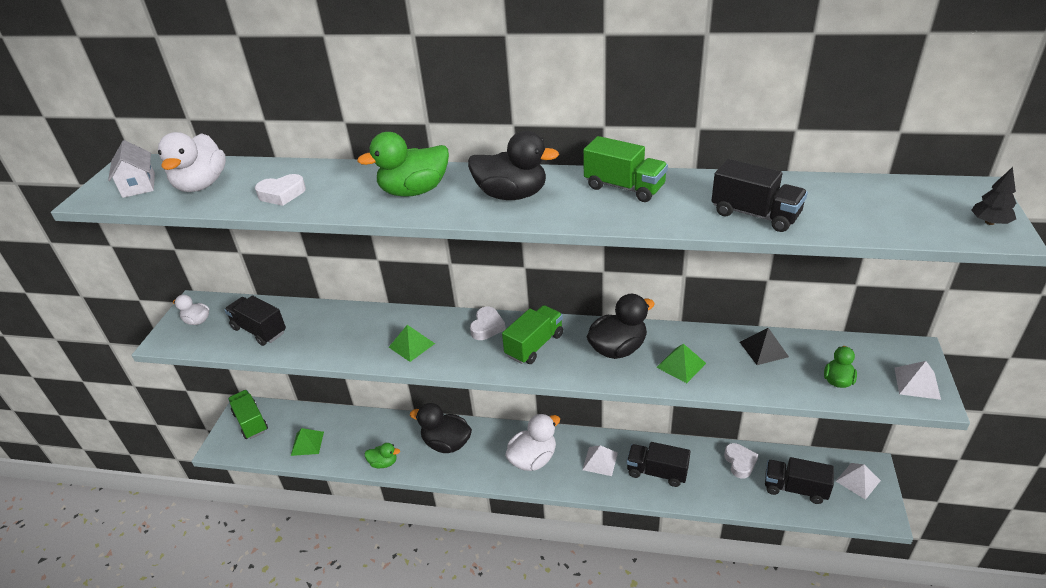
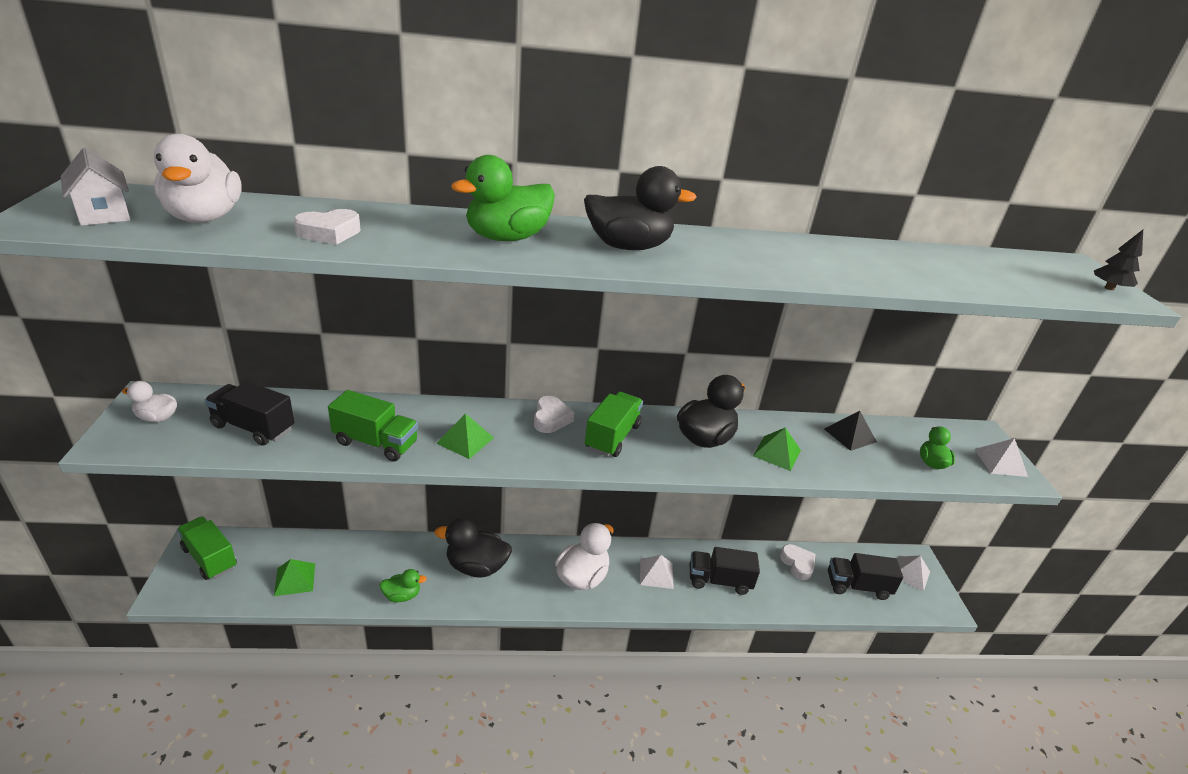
camera: 20 degrees left, 5 degrees down
(624, 187) = (748, 246): green truck -> green truck (376, 443)
(755, 215) = (898, 274): black truck -> none

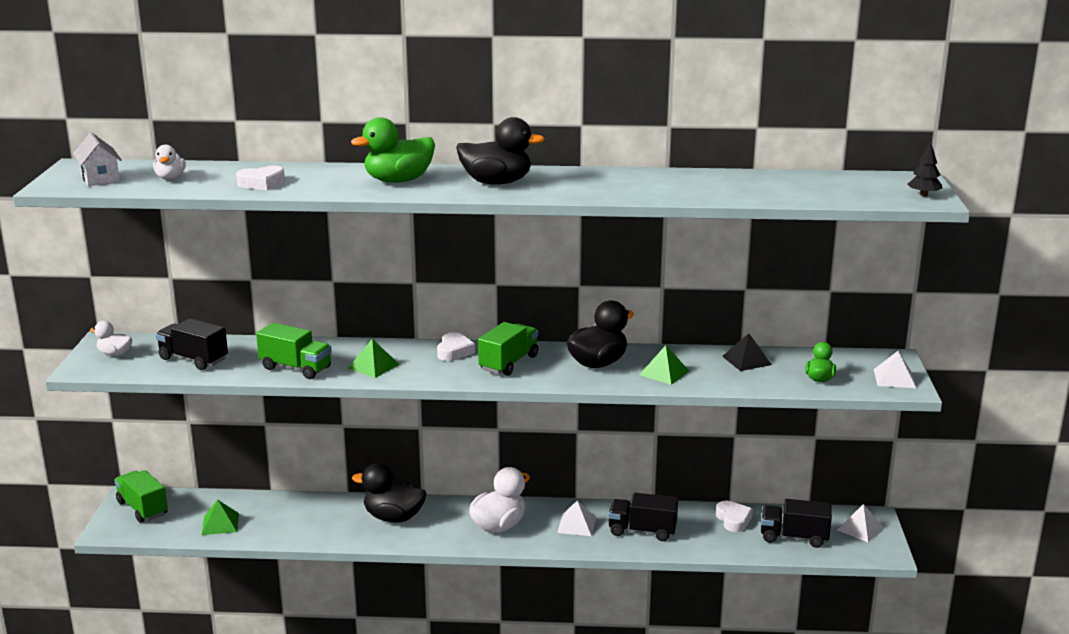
camera: 10 degrees right, 10 degrees down
(204, 218) = (170, 178): white duck -> white duck, size x0.56
(402, 595) = (320, 536): green duck -> none

